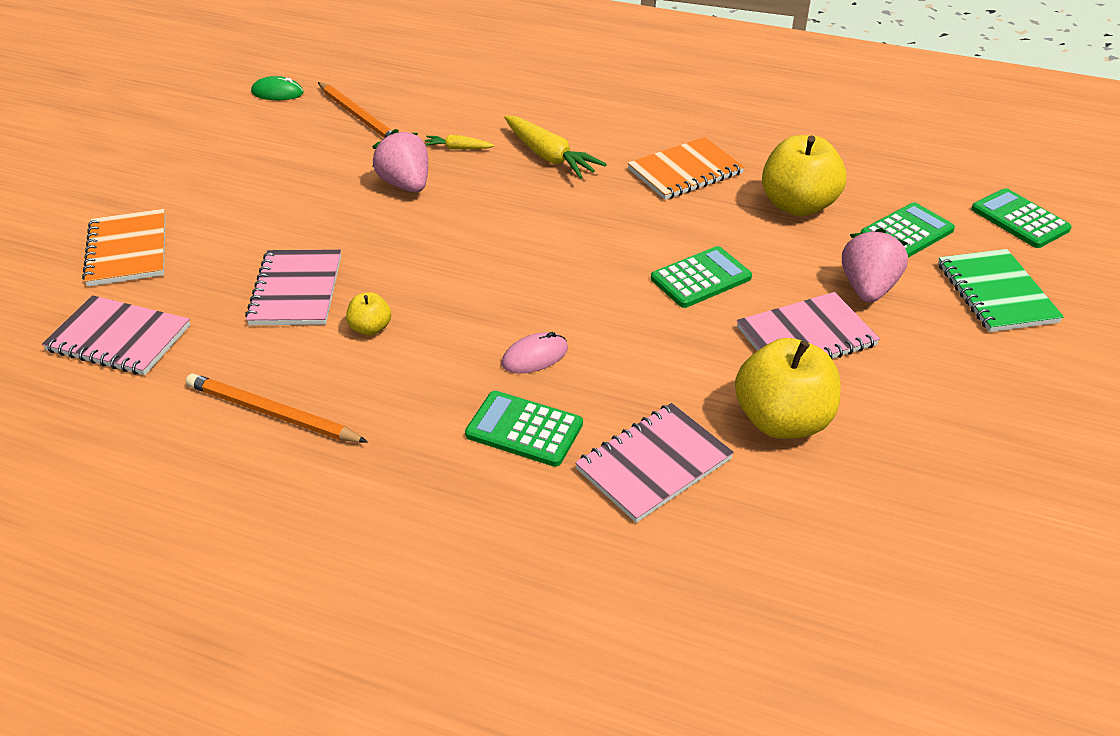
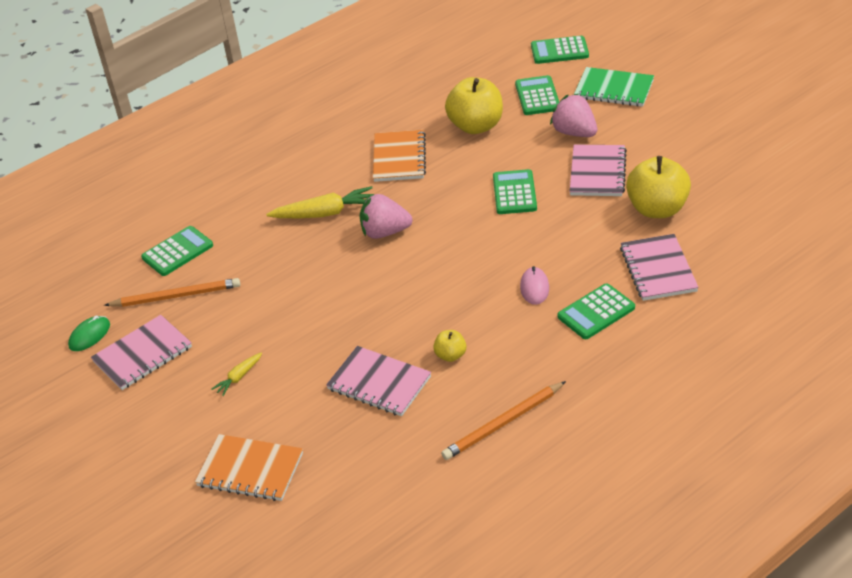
camera: 55 degrees left, 0 degrees up
(119, 338) = (362, 491): pink notebook -> pink notebook (142, 354)
(406, 185) = (296, 295): pink strawberry -> pink strawberry (385, 232)
(424, 94) = (177, 252): none -> green calculator
(458, 148) = (272, 255): yellow carrot -> yellow carrot (239, 377)

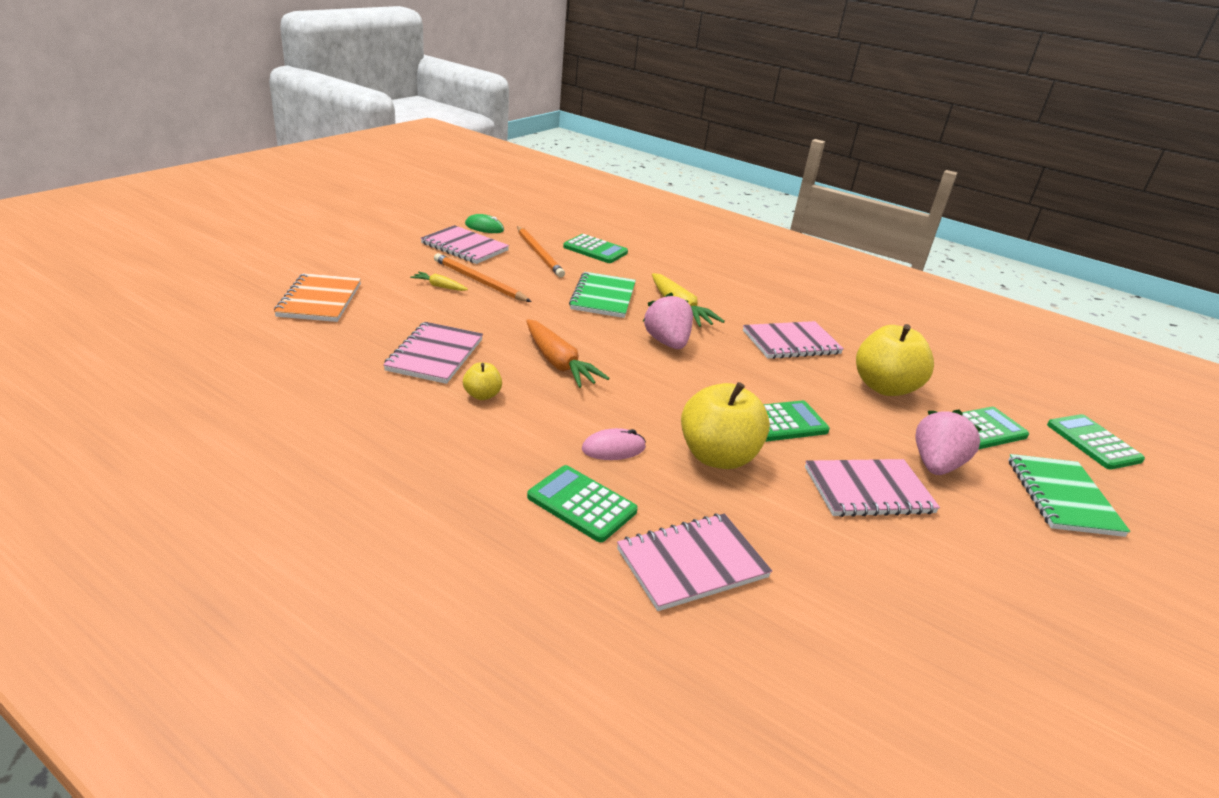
camera: 65 degrees right, 10 degrees down
(289, 260) = (603, 297): none -> green notebook
(399, 158) = (791, 342): orange notebook -> pink notebook
(407, 304) = (558, 363): none -> orange carrot
(503, 423) = (370, 438): orange pencil -> orange pencil (479, 281)
(657, 209) = (827, 556): yellow apple -> yellow apple (717, 456)

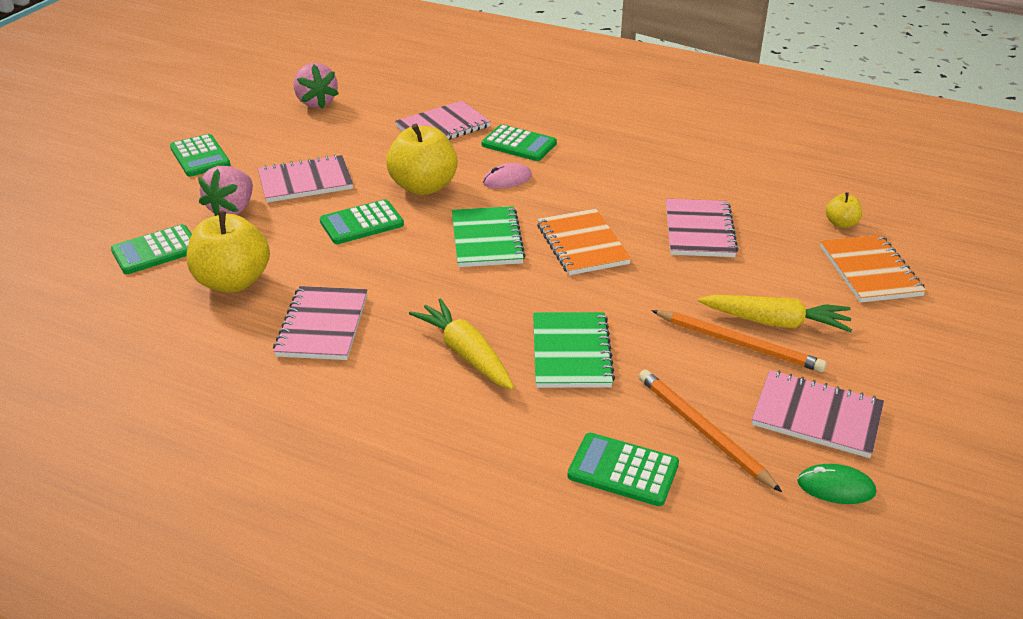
camera: 175 degrees right, 5 degrees up
(439, 286) = (775, 322): yellow carrot -> yellow carrot, size x1.90
(482, 395) = (630, 202): yellow apple -> yellow apple (841, 224)
(558, 363) = (582, 244): orange carrot -> orange notebook
(667, 342) = (476, 293): pink strawberry -> pink strawberry (316, 102)
(791, 342) = (323, 325): pink notebook -> pink notebook turned 60 degrees counterclockwise
(1062, 497) = (135, 201): green notebook -> green notebook (486, 239)
(1093, 442) = (40, 257): green calculator -> green calculator (200, 156)

